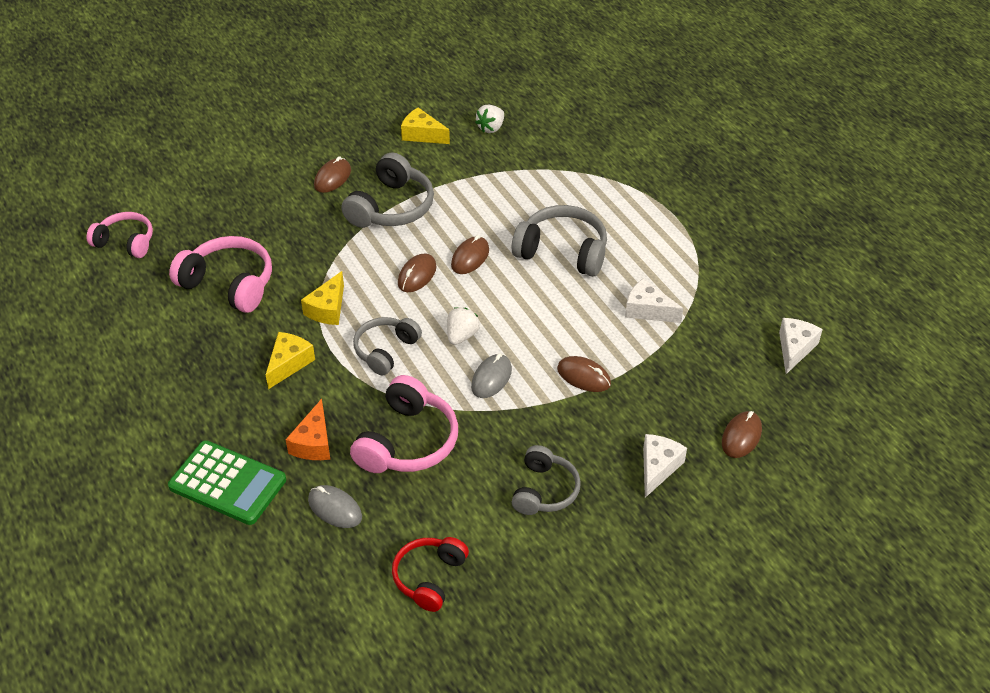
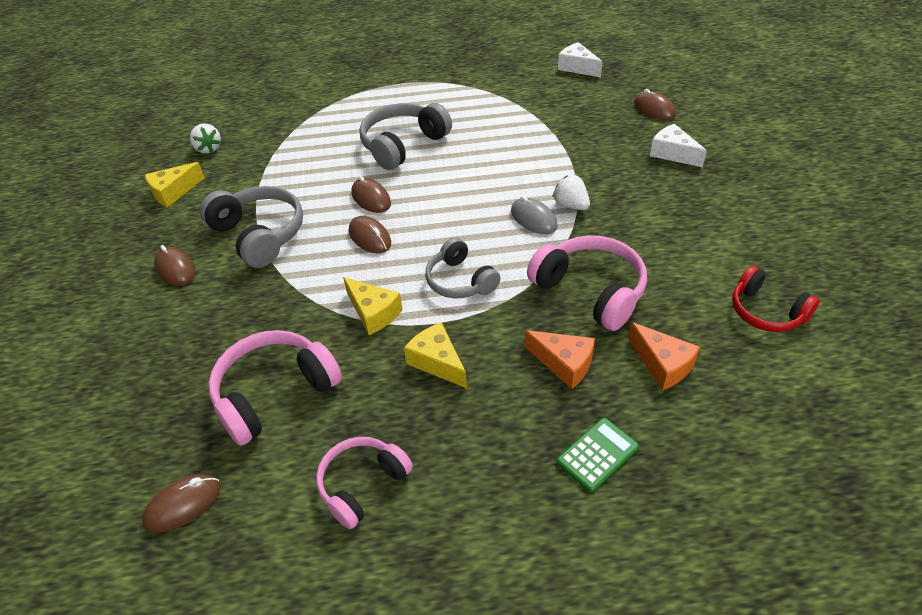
camera: 65 degrees left, 0 degrees up
(125, 242) = (111, 495): pink headphones -> pink headphones (362, 484)
(228, 483) = (597, 454): green calculator -> green calculator, size x0.59
(335, 509) = (662, 364): grey mouse -> orange cheese
(461, 336) = (470, 225): white strawberry -> white strawberry (571, 205)
(544, 490) = (679, 217): grey headphones -> none
(583, 376) = (557, 167): brown mouse -> brown mouse (183, 504)
(647, 310) = (500, 119): white cheese -> none

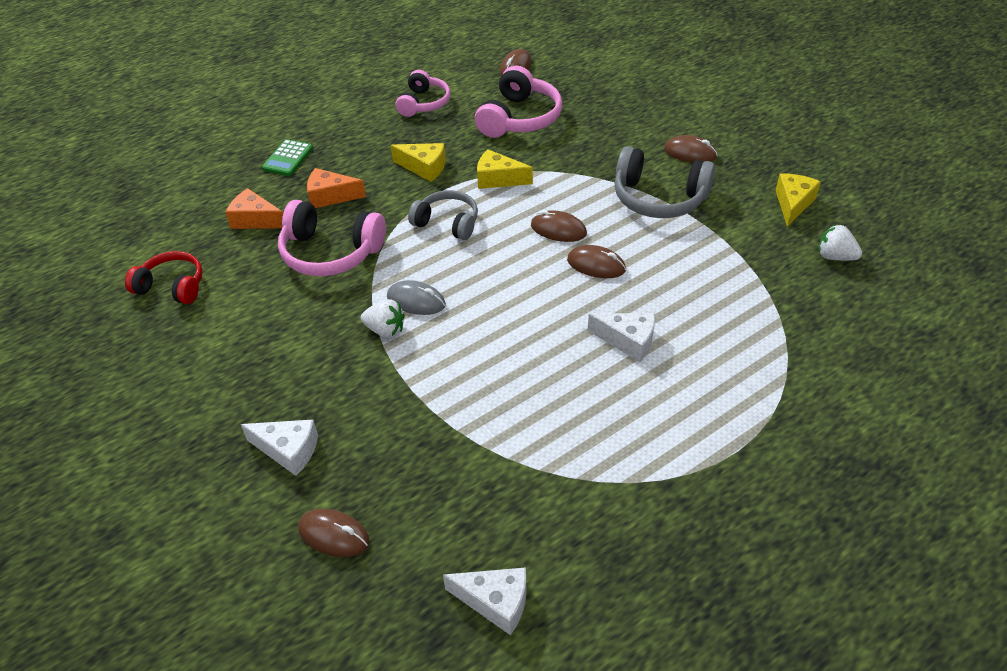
camera: 150 degrees right, 0 degrees up
(403, 145) = (628, 341): grey headphones -> white cheese

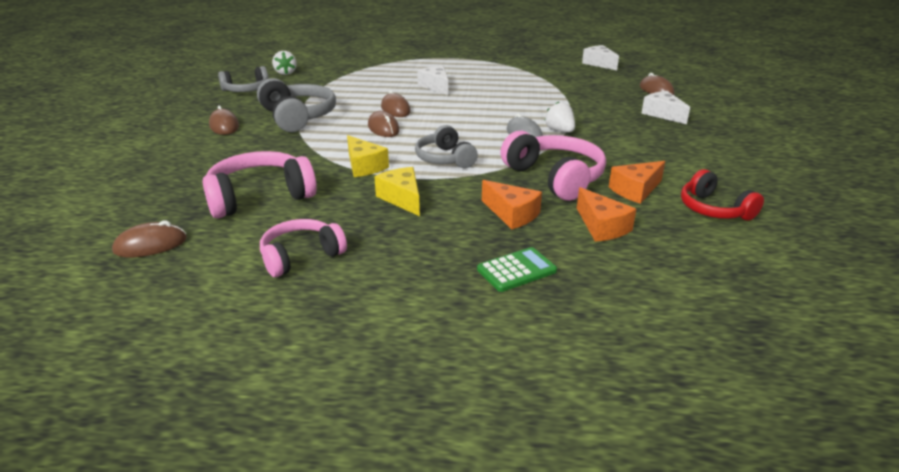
camera: 140 degrees left, 15 degrees down
(250, 275) = (635, 190): none -> orange cheese
(793, 204) = (246, 90): yellow cheese -> grey headphones

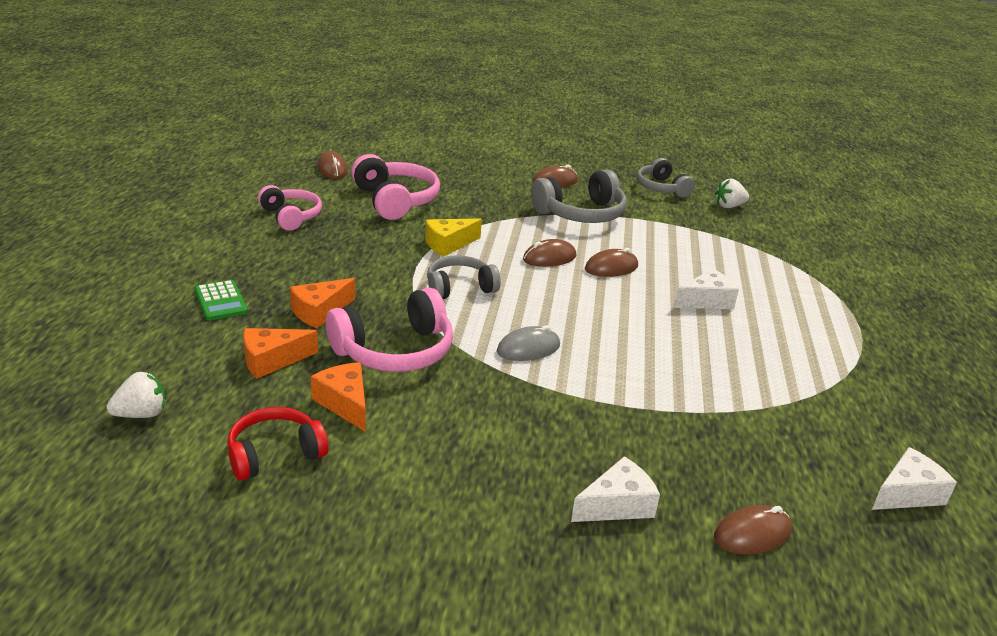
camera: 90 degrees right, 0 degrees up
(402, 198) = (372, 259): yellow cheese -> none
(560, 131) = (540, 379): white strawberry -> white strawberry (141, 414)

